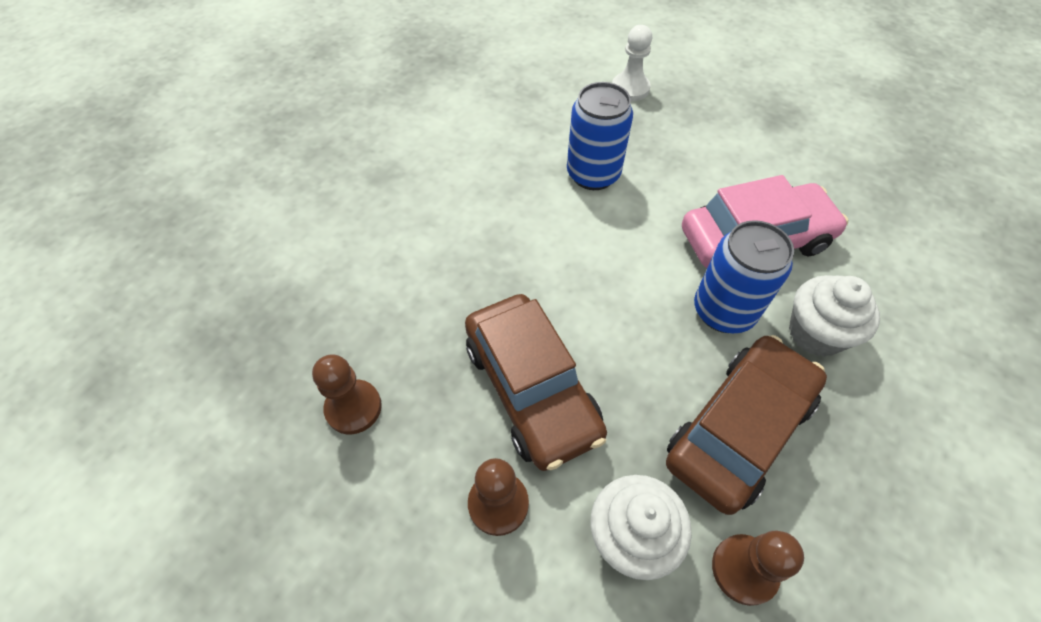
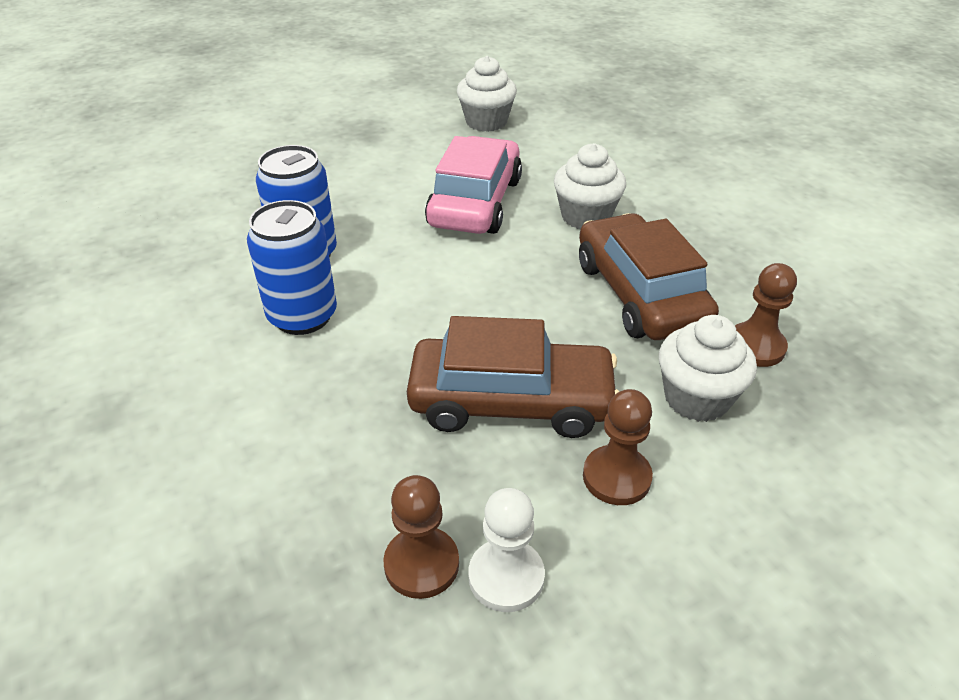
camera: 60 degrees left, 15 degrees down
(630, 88) = (230, 186): white pawn -> white pawn (506, 577)
(723, 311) = (528, 250): blue can -> blue can (302, 316)
(886, 184) = (486, 122): none -> white cupcake

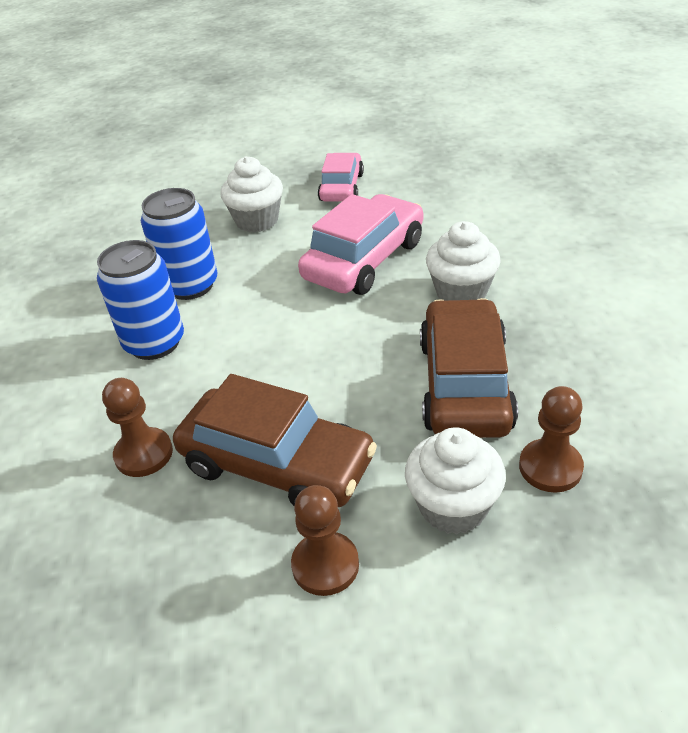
camera: 25 degrees right, 0 degrees up
(408, 139) = (341, 187): none -> pink car
(421, 564) = (113, 594): brown pawn -> brown pawn (144, 454)
(486, 122) = (424, 178): white cupcake -> white cupcake (257, 221)
(506, 577) = (172, 629): white pawn -> none

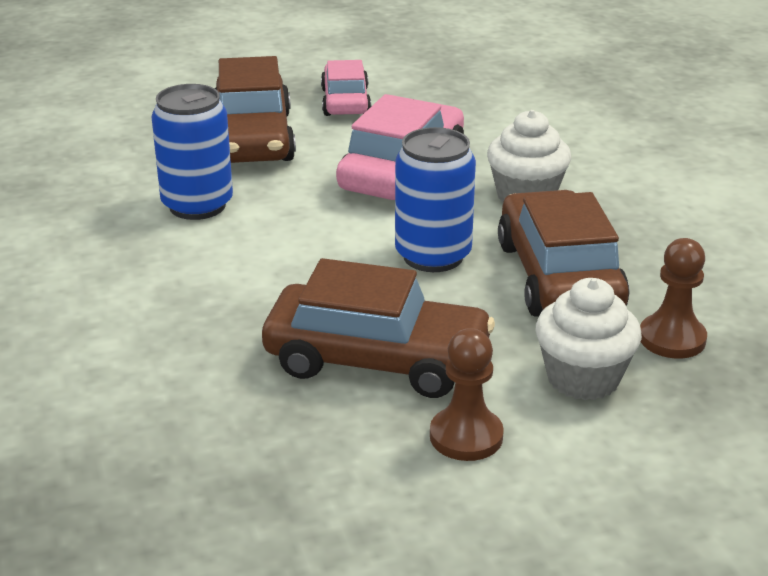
camera: 15 degrees left, 10 degrees down
(144, 454) = (216, 363): brown pawn -> none
(154, 343) = (178, 262): blue can -> blue can (433, 256)
(257, 221) = (253, 138): white cupcake -> brown car

